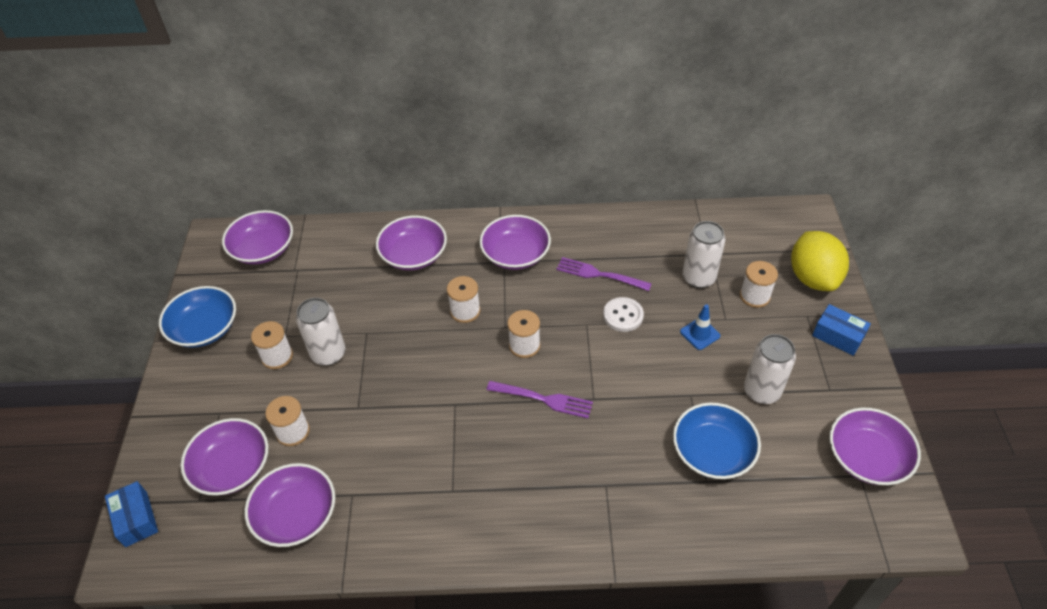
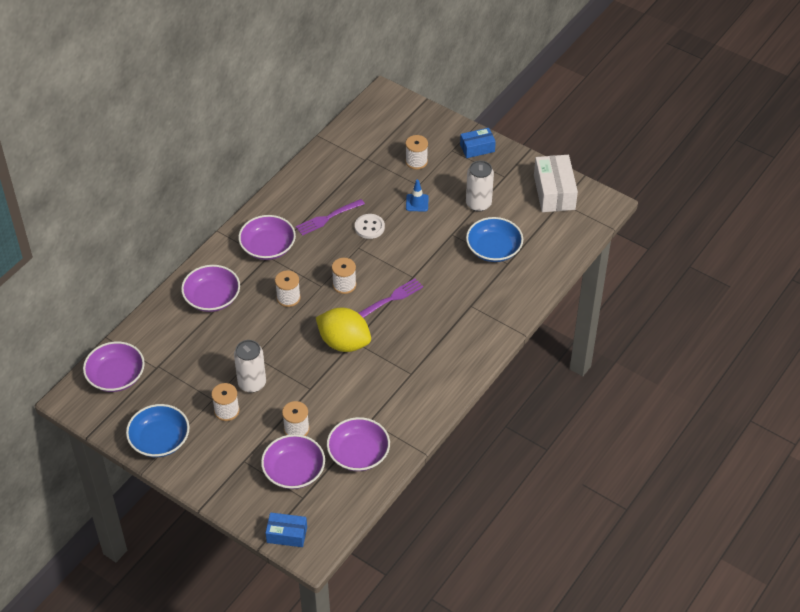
camera: 55 degrees left, 0 degrees up
(698, 278) = (378, 176): white can -> none
(813, 278) = (430, 128): yellow lemon -> yellow lemon (344, 342)
(867, 457) = (554, 192): purple bowl -> white box

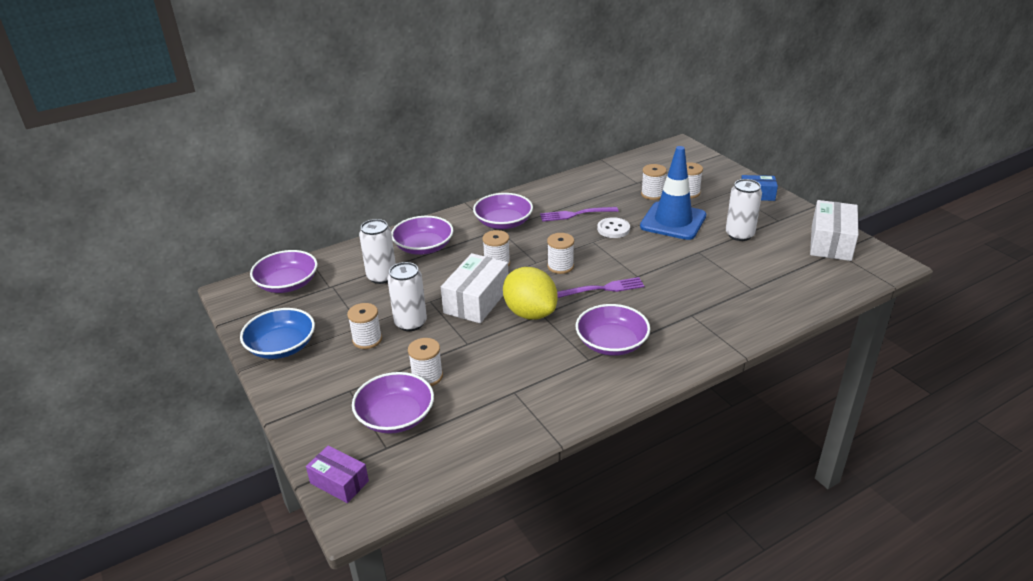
camera: 25 degrees right, 15 degrees down
(195, 342) = (381, 276): none -> white can
(287, 534) = (339, 482): blue box -> purple box
(293, 343) = (476, 300): none -> white box
(358, 453) = (480, 421): purple bowl -> purple bowl (611, 343)
(385, 172) = (652, 194): none -> white spool
(417, 203) = (673, 221): blue traffic cone -> blue traffic cone, size x2.31
(493, 249) = (740, 273): blue bowl -> none

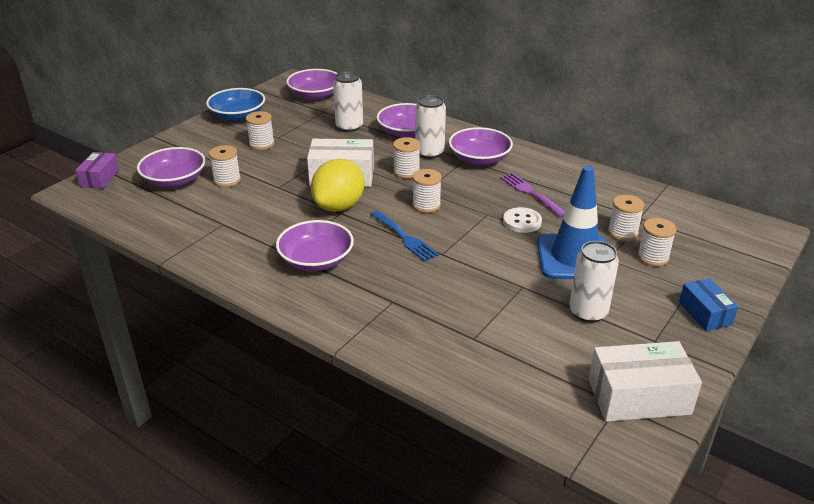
camera: 65 degrees right, 0 degrees up
(410, 323) = (293, 155): white can -> white can (429, 153)
(603, 288) = (404, 237): purple fork -> blue fork

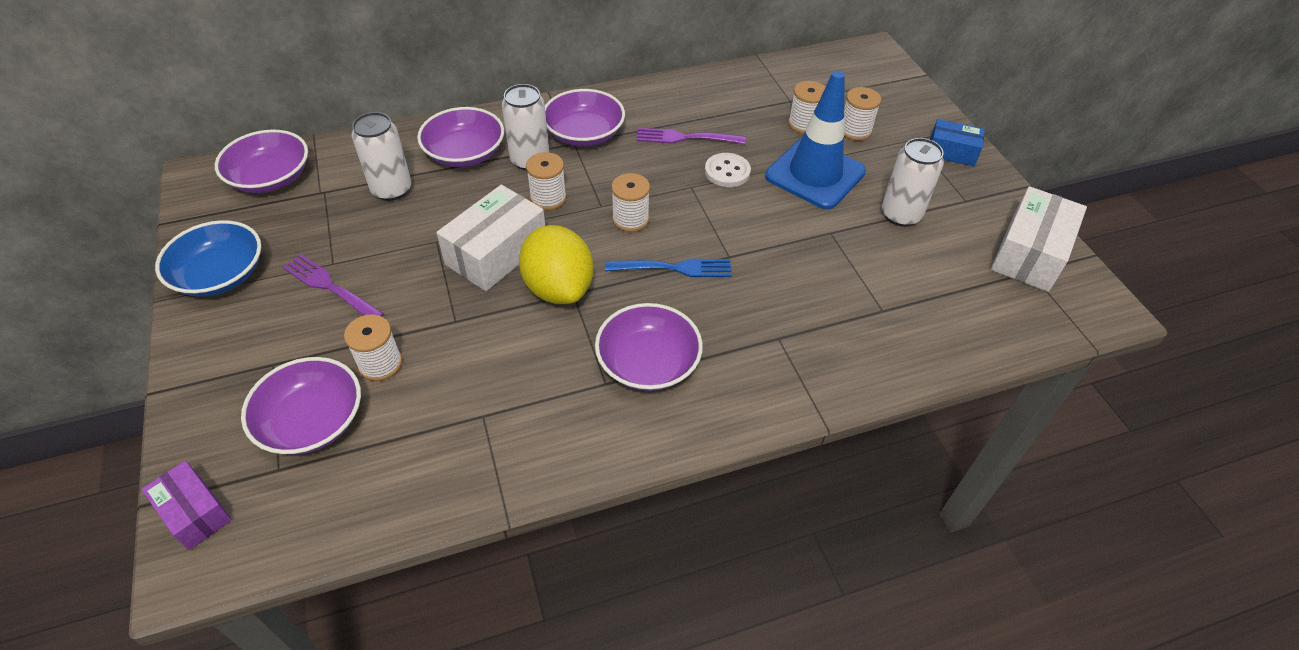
camera: 55 degrees left, 15 degrees up
(261, 144) = (330, 287): white spool -> purple fork

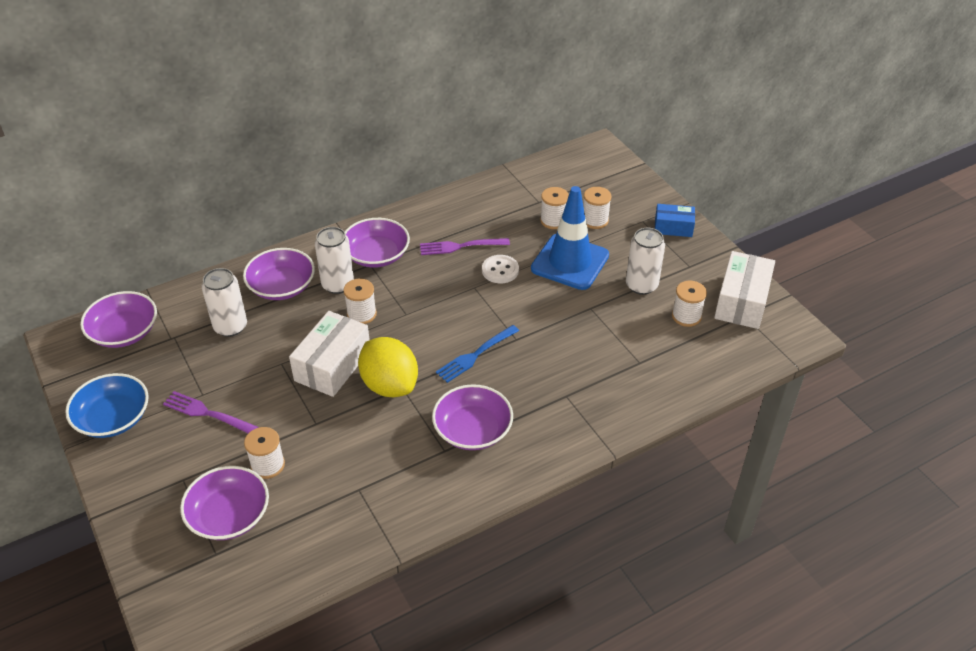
camera: 10 degrees left, 5 degrees down
(194, 512) = (163, 594): purple box -> none
(630, 219) = (432, 321): white spool -> white spool (686, 316)
(674, 268) = (475, 355): blue fork -> blue fork turned 150 degrees clockwise

